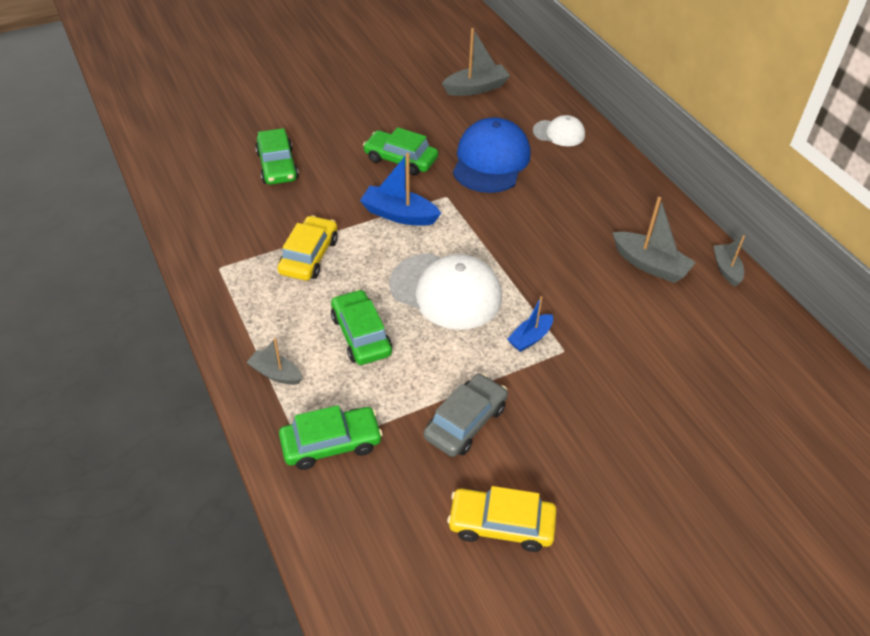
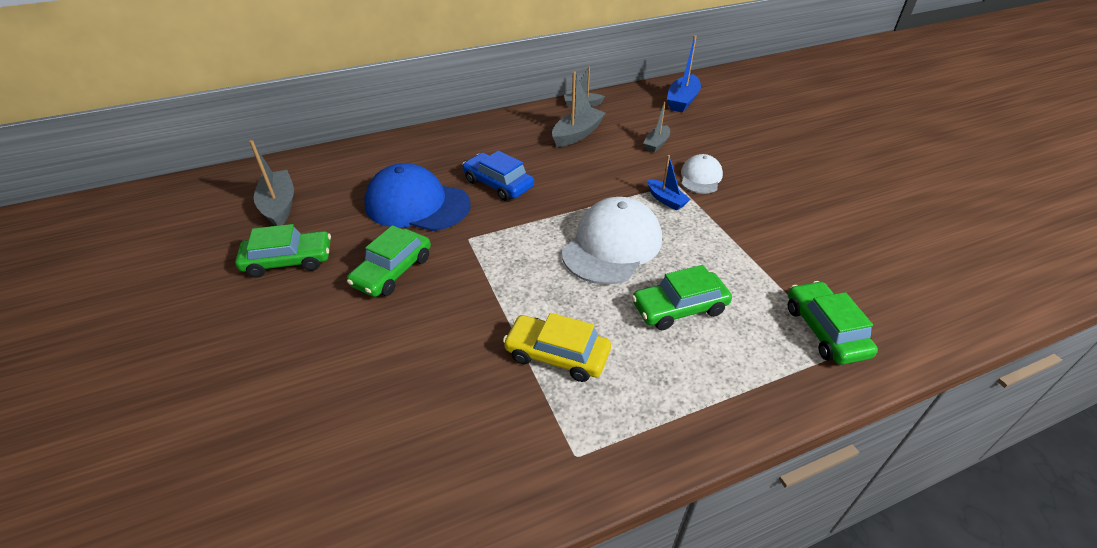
camera: 85 degrees left, 5 degrees down
(276, 373) = (748, 380): grey boat -> grey boat (656, 144)
(277, 166) = (365, 397): green car -> green car (288, 261)
(399, 215) = (492, 275): blue boat -> blue boat (682, 101)
(465, 422) = (769, 242): grey car -> none
(501, 524) = (860, 229): yellow car -> none
(533, 208) = (498, 184): none -> blue car
(559, 133) = (387, 159): white cap -> white cap (700, 177)

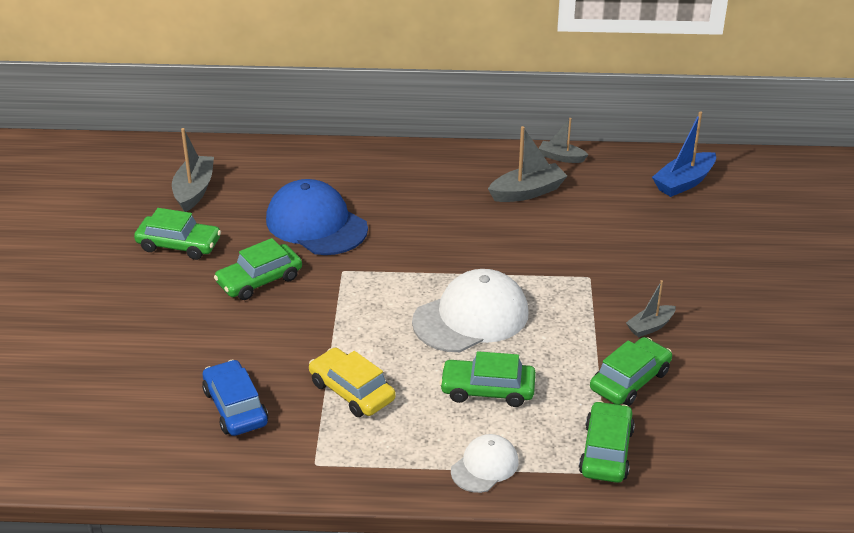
camera: 25 degrees right, 5 degrees down
(498, 184) = (406, 225): blue car -> blue car (235, 407)
(656, 144) = (606, 226): grey boat -> grey boat (650, 326)
(666, 200) = (563, 289): blue boat -> none
(700, 177) = (621, 277): white cap -> white cap (484, 466)
(783, 258) = (630, 380): none -> green car

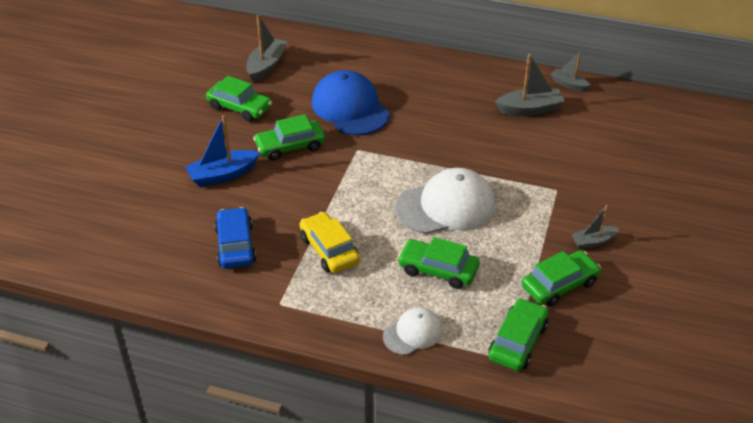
camera: 15 degrees right, 5 degrees up
(684, 182) = (667, 122): blue boat -> blue boat (223, 175)

